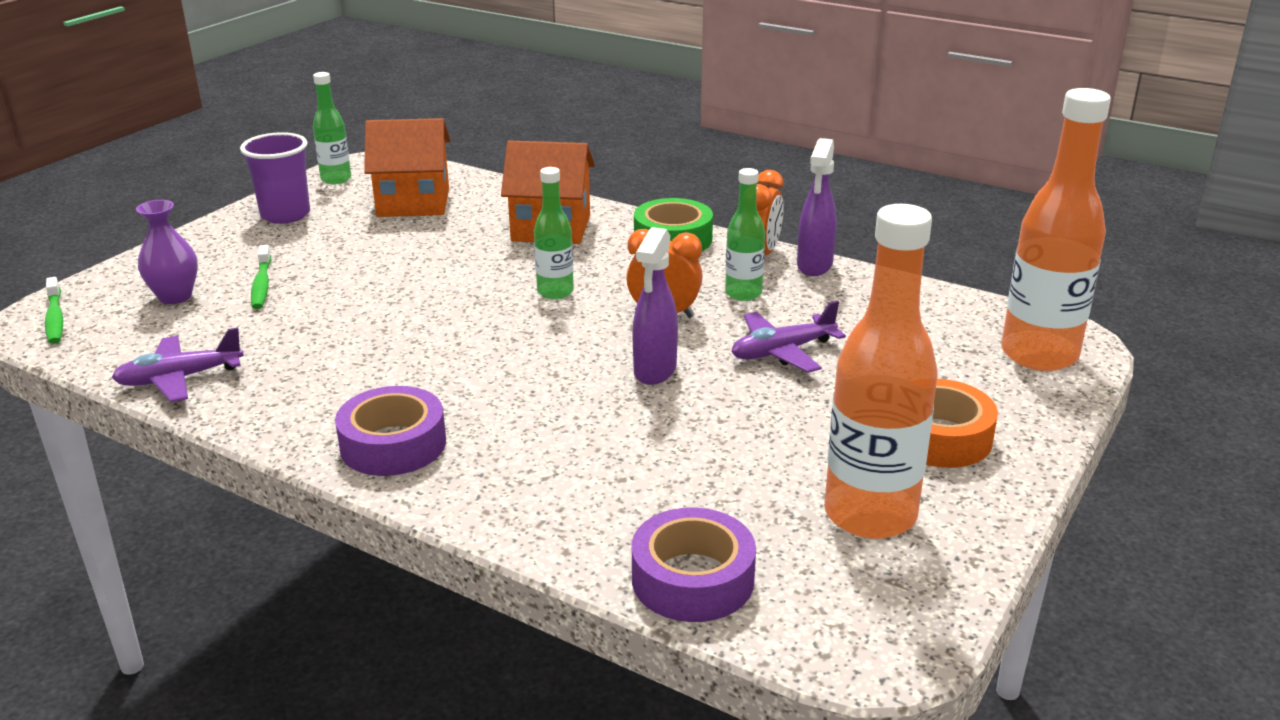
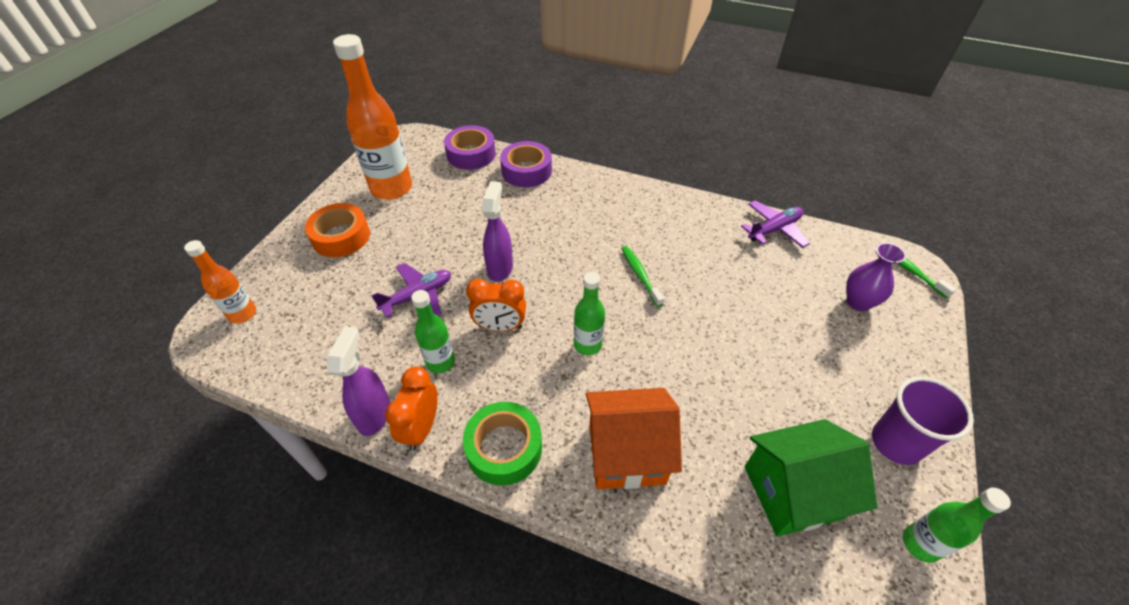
camera: 170 degrees right, 20 degrees up
(262, 285) = (812, 325): green toothbrush -> green toothbrush (640, 275)
(393, 444) = (626, 200): purple tape -> purple tape (526, 171)
(413, 202) = (792, 492): orange house -> green house
(1039, 355) = (242, 314): orange bottle -> orange bottle, size x0.53

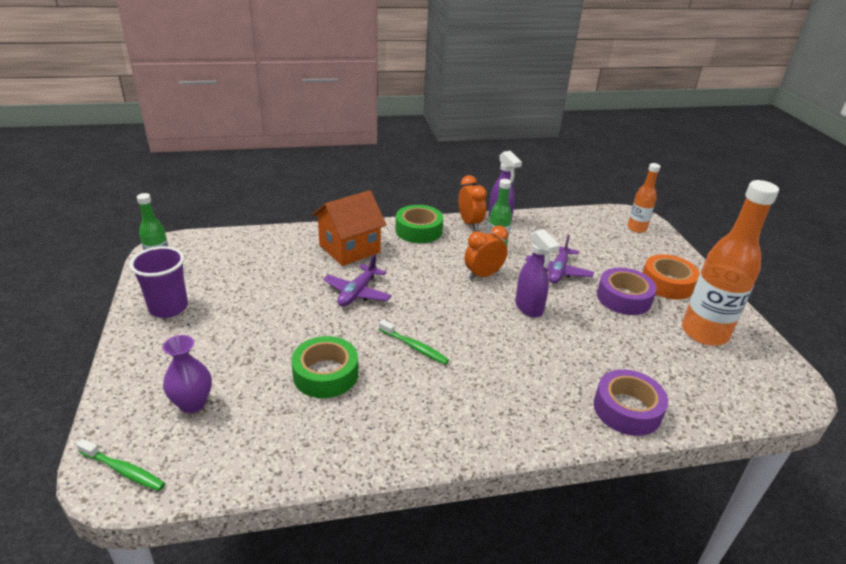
camera: 145 degrees right, 15 degrees down
(471, 154) = (706, 403): purple tape -> purple tape (624, 298)
(587, 345) = (415, 286): green bottle -> none
(733, 282) = (325, 374): none -> green tape
(774, 229) = (301, 457): purple plane -> purple plane (357, 292)
(792, 492) = (242, 264): green house -> none

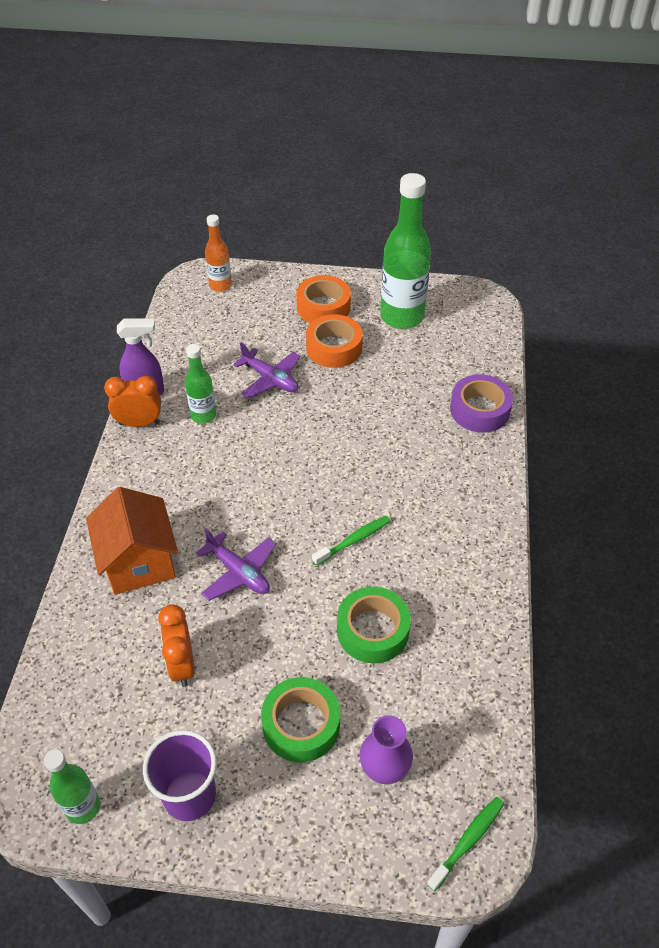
camera: 70 degrees left, 15 degrees up
(419, 230) = (130, 478): green tape -> green tape (301, 724)
(483, 275) = (252, 444): orange clock -> orange clock (182, 665)
(529, 308) = (323, 426): purple spray bottle -> none
(624, 298) = (334, 348): purple tape -> orange tape
(704, 333) = (402, 317): orange bottle -> green bottle

